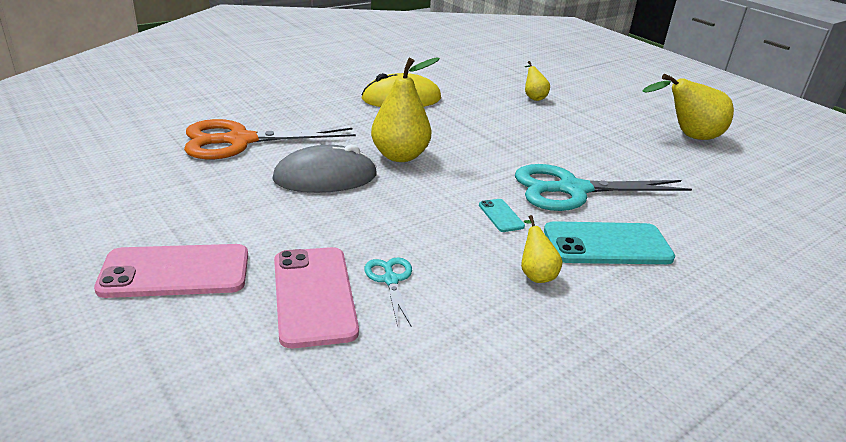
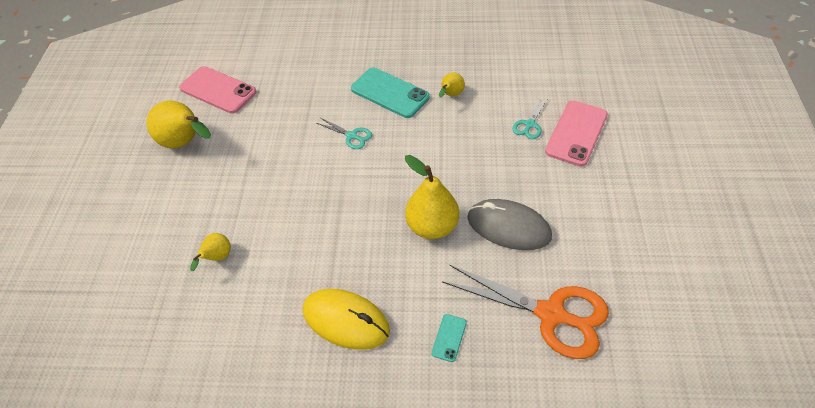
camera: 135 degrees left, 20 degrees up
(175, 272) = (646, 182): pink phone -> pink phone (218, 90)
(501, 216) = (424, 137): turquoise phone -> turquoise phone (449, 338)
(572, 190) = (352, 136): turquoise scissors -> turquoise scissors, size x0.46

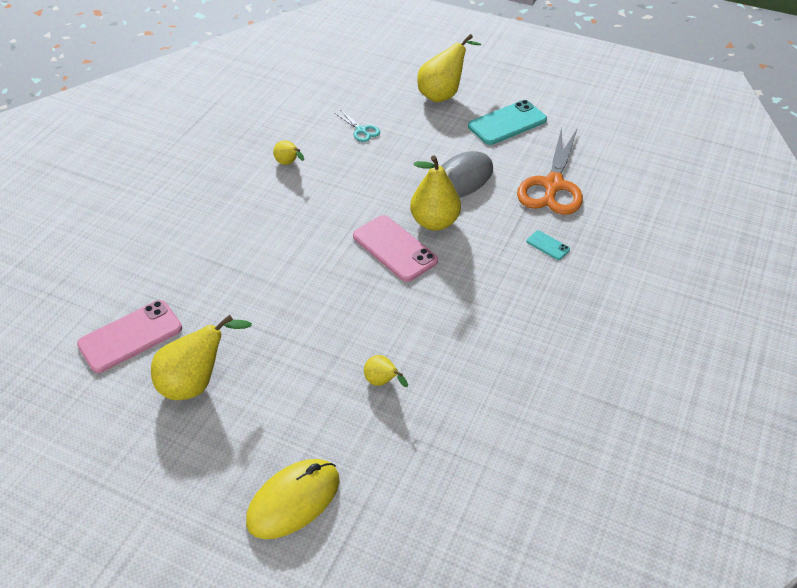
camera: 70 degrees left, 5 degrees down
(346, 320) = (502, 303): yellow mouse -> yellow mouse (293, 500)
(352, 136) = (290, 244): turquoise scissors -> none
(390, 93) = (252, 201): turquoise phone -> turquoise phone (507, 123)
(551, 314) = (553, 185): orange scissors -> orange scissors turned 150 degrees clockwise
(576, 133) = (390, 110): pink phone -> pink phone (395, 248)
(636, 165) = (443, 94): none -> yellow pear

